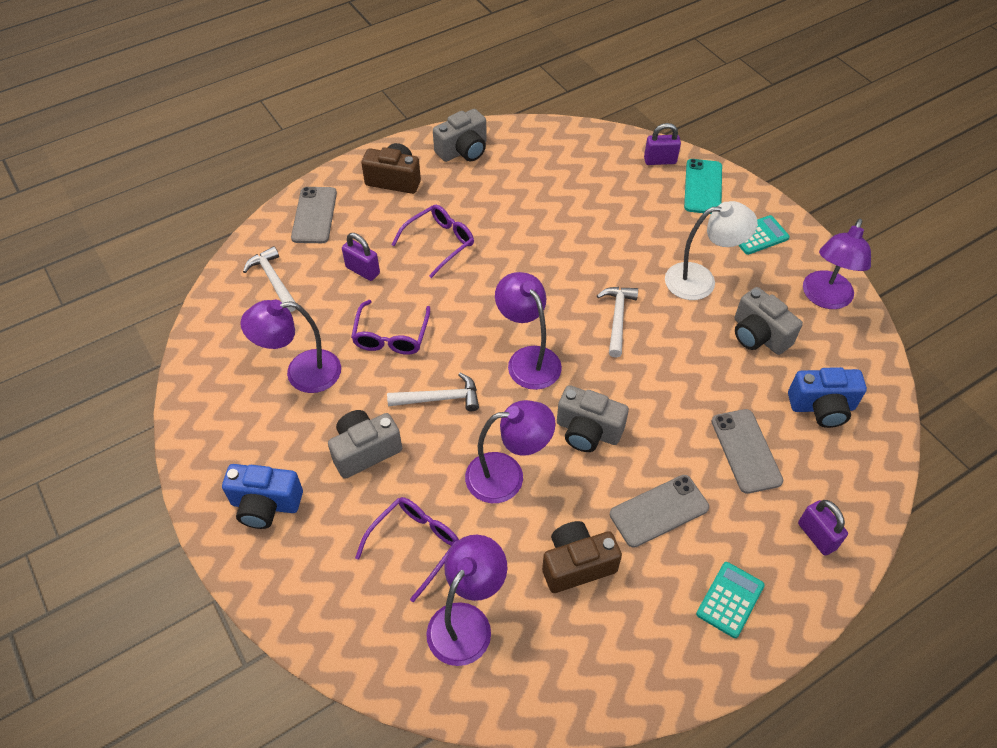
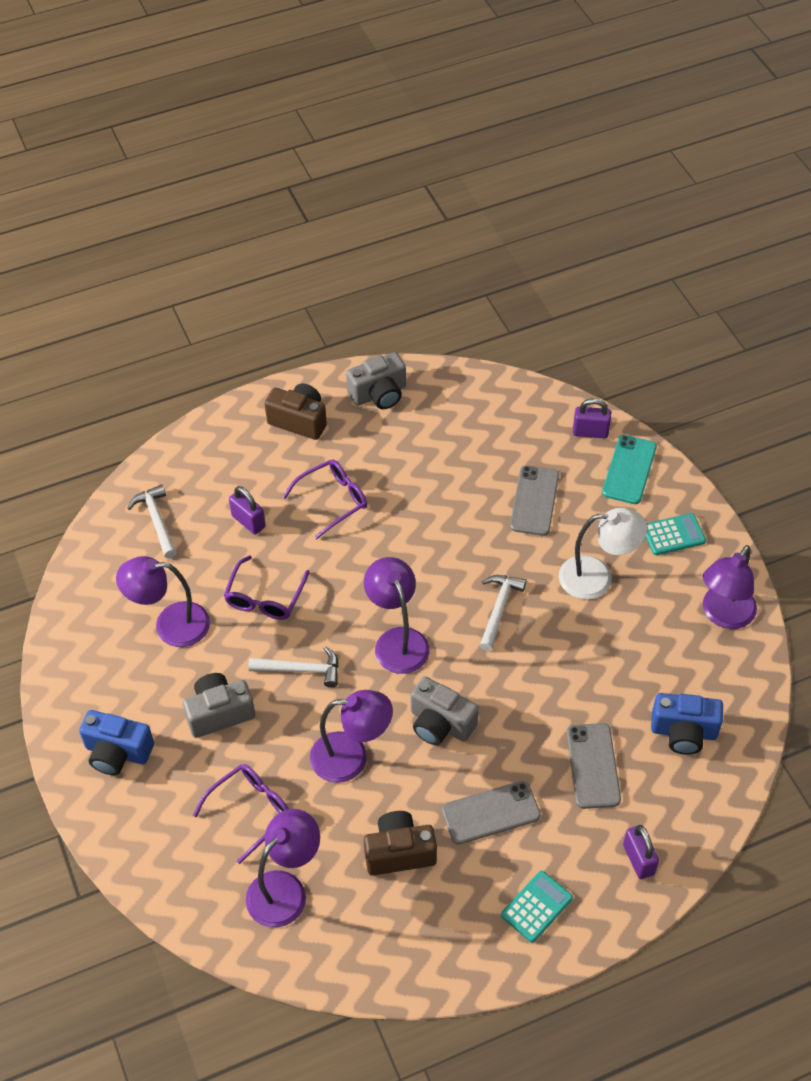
camera: 10 degrees right, 0 degrees up
(314, 215) = (209, 452): grey phone -> grey phone (534, 501)
(759, 335) = (641, 647): grey camera -> none

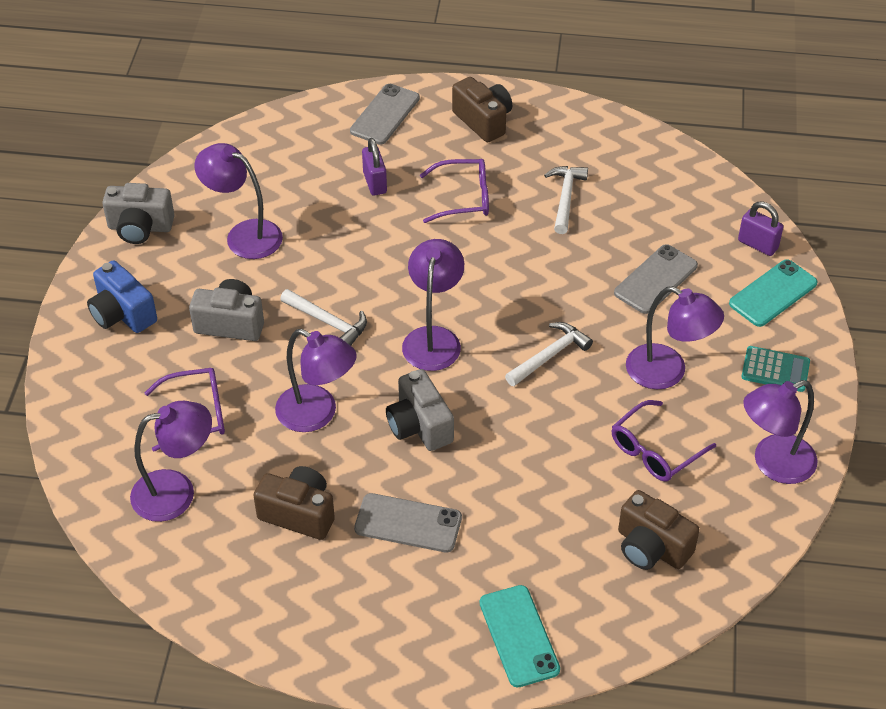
camera: 30 degrees right, 5 degrees down
(156, 521) = (296, 148): white hammer -> white hammer (565, 198)
(265, 597) = (342, 249): purple glasses -> purple glasses (655, 450)
(379, 394) = (574, 129): grey camera -> grey camera (140, 227)
(536, 907) = (389, 625): turquoise calculator -> none
(593, 766) = (537, 532): grey phone -> grey phone (385, 114)
(597, 578) = (667, 372): white lamp -> purple lamp
(638, 859) = (519, 636): purple padlock -> turquoise phone
(683, 732) = (651, 547): blue camera -> brown camera

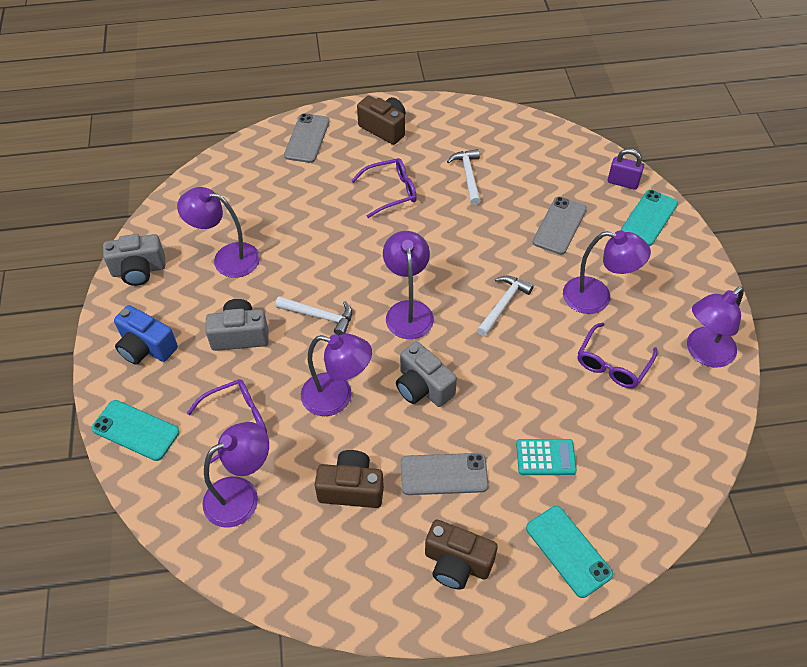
camera: 15 degrees left, 5 degrees up
(84, 399) = (135, 430): none -> turquoise phone
(375, 183) = (317, 194): purple padlock -> none
(651, 547) = (641, 446): brown camera -> brown camera (457, 563)
(775, 370) = (675, 277): turquoise calculator -> turquoise calculator (545, 457)

